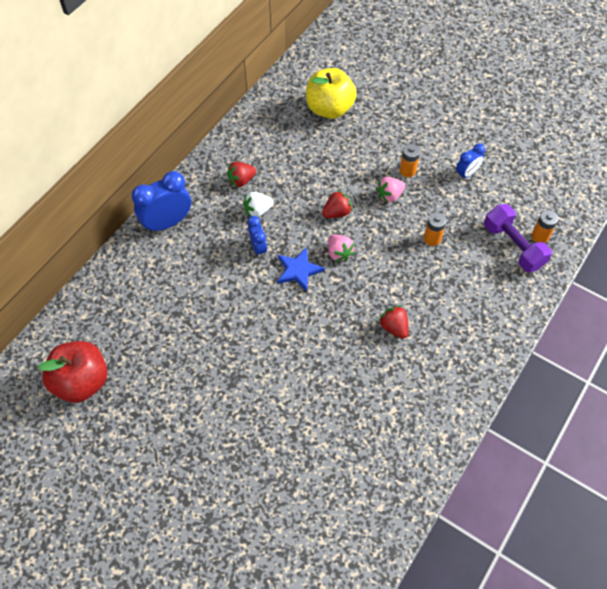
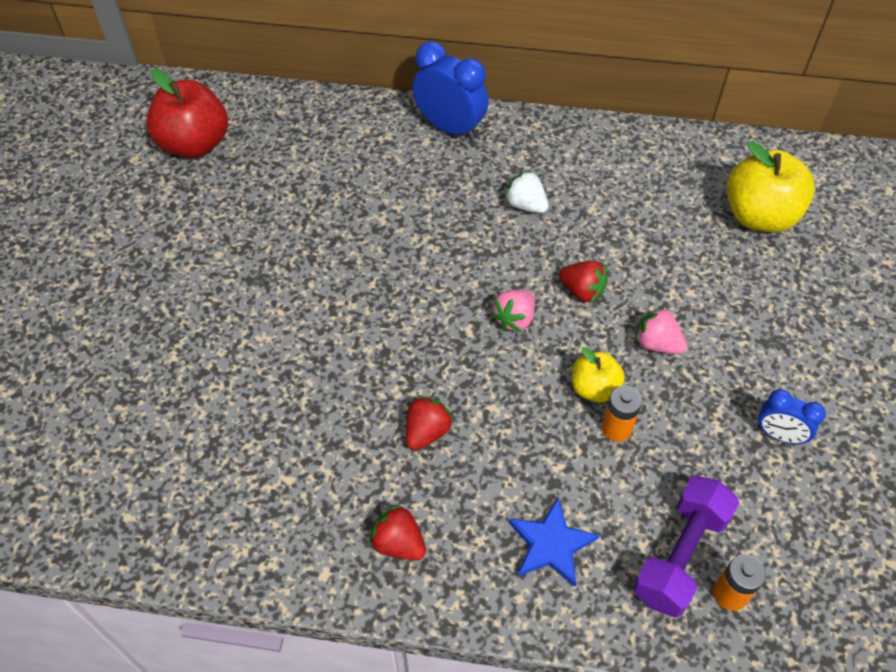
camera: 65 degrees right, 5 degrees down
(241, 180) = (563, 171): red strawberry -> red strawberry (398, 543)
(258, 247) = (468, 228): blue clock -> none
(298, 270) = (458, 283): blue star -> blue star (551, 544)
(403, 237) = (594, 388): none -> yellow apple
(407, 171) = (721, 351): orange battery -> none

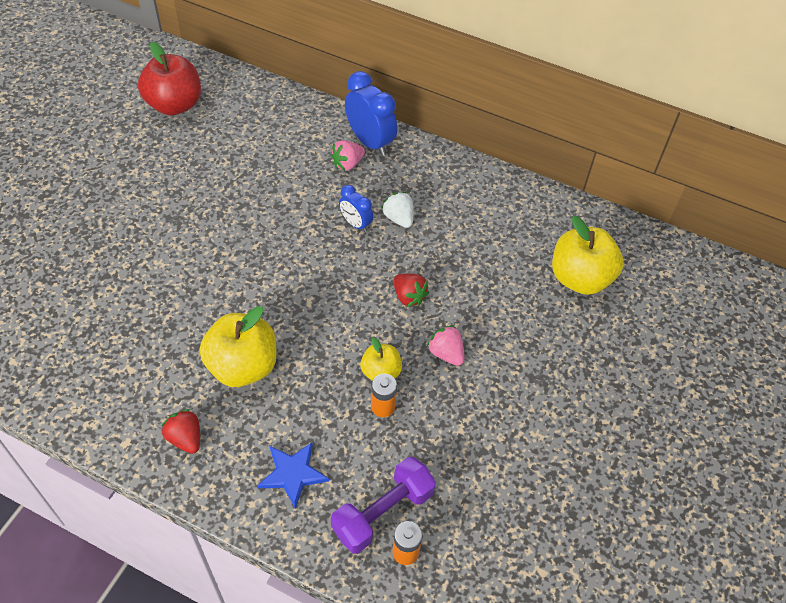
camera: 15 degrees right, 0 degrees up
(427, 432) = (243, 366): red strawberry -> yellow apple
(514, 319) = (347, 303): pink strawberry -> pink strawberry (347, 164)
(779, 435) = (505, 450): blue clock -> blue clock (355, 224)

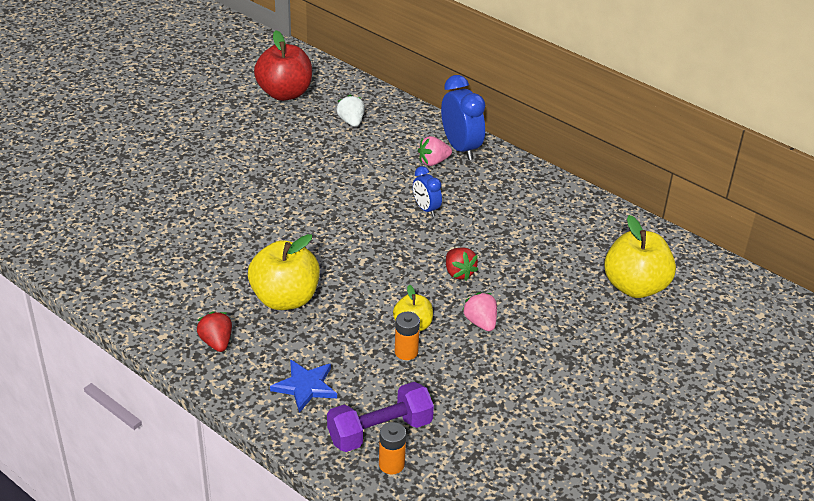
camera: 15 degrees right, 15 degrees down
(399, 218) = (469, 211): white strawberry -> white strawberry (351, 122)

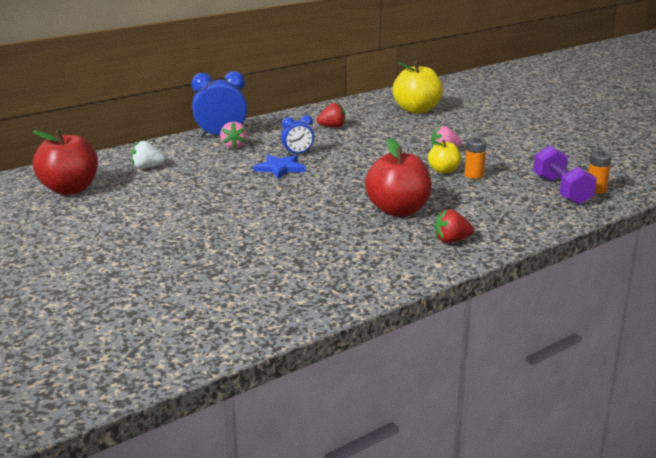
camera: 75 degrees left, 15 degrees down
(285, 299) = (398, 210): yellow apple -> red apple
(305, 386) = (511, 211): blue star -> blue star (280, 168)
(459, 273) = (384, 152): red strawberry -> red strawberry (332, 127)

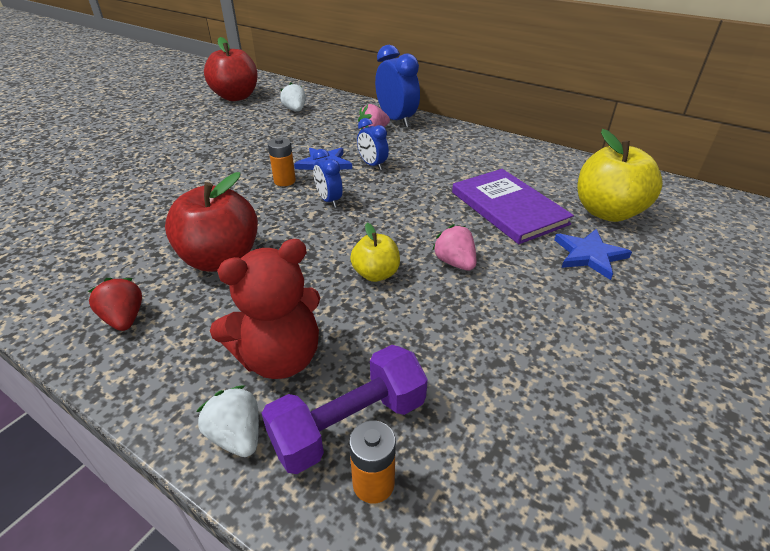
camera: 70 degrees right, 15 degrees up
(332, 127) = (476, 167): red strawberry -> none
(342, 173) = (329, 200): none -> blue clock
(393, 129) = (508, 208): none -> purple book
(456, 123) = (589, 255): none -> blue star
(474, 175) = (372, 305): orange battery -> orange battery (284, 181)
(508, 201) = (279, 357): none -> red teddy bear
(561, 214) = (237, 435): none -> white strawberry

